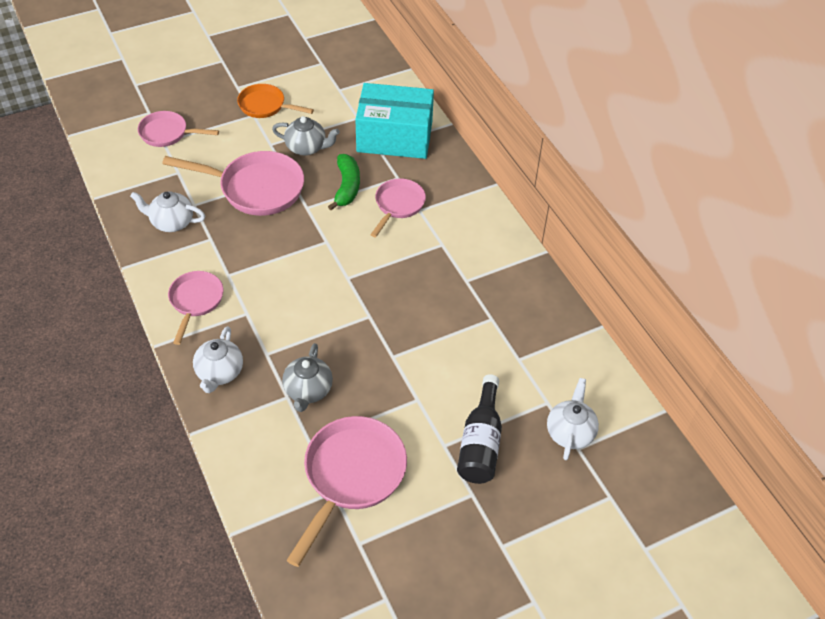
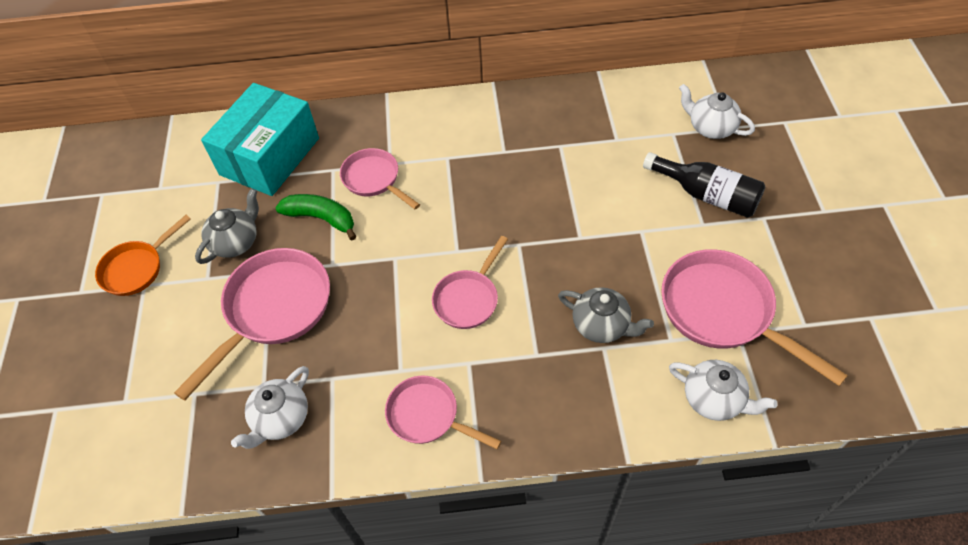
camera: 65 degrees left, 5 degrees up
(167, 133) = (113, 392): pink pan -> pink pan (468, 298)
(219, 373) = (548, 411): white teapot -> white teapot (714, 399)

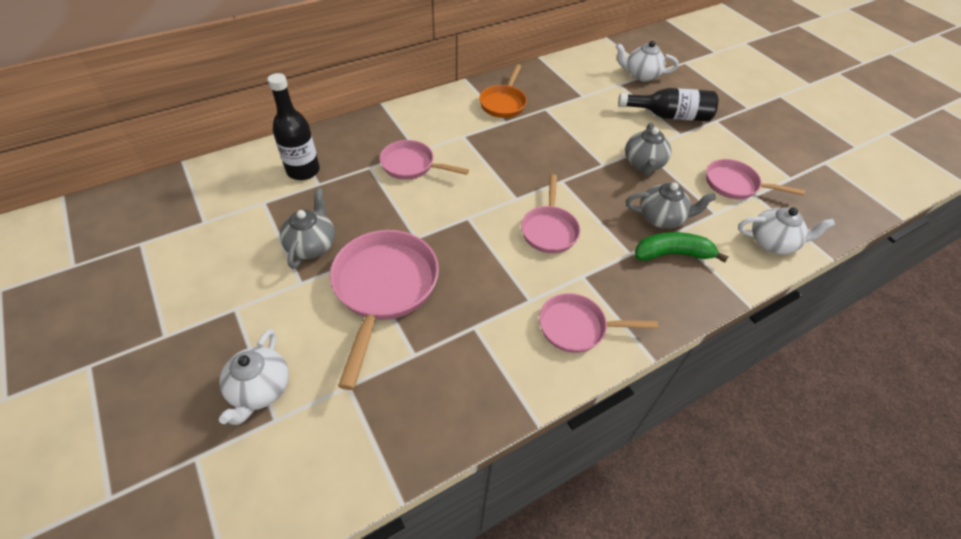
camera: 30 degrees left, 5 degrees down
(137, 268) = (219, 296): orange pan -> orange pan (503, 103)
(269, 156) = (303, 171): turquoise box -> black bottle
(280, 419) = (448, 377): white teapot -> white teapot (260, 390)
(321, 218) = (383, 205): green banana -> green banana (672, 254)
(628, 251) = (643, 164): none -> grey teapot
(723, 312) = (735, 185): pink pan -> pink pan, size x0.60

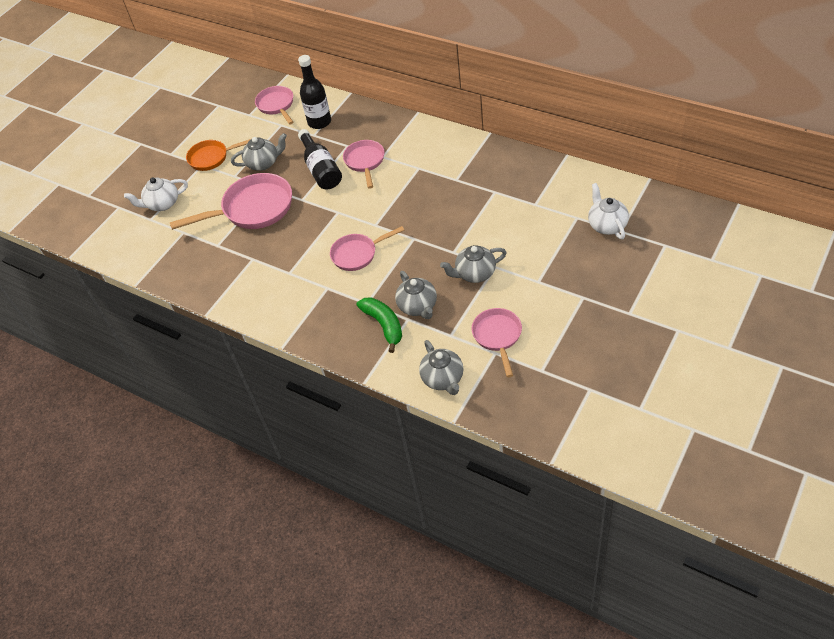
camera: 70 degrees right, 0 degrees up
(503, 103) = (478, 167): orange pan -> orange pan (212, 158)
(577, 327) = (283, 303): pink pan -> pink pan (276, 105)
(669, 116) = (559, 265): black bottle -> black bottle (321, 169)
(773, 242) = (443, 379): white teapot -> grey teapot

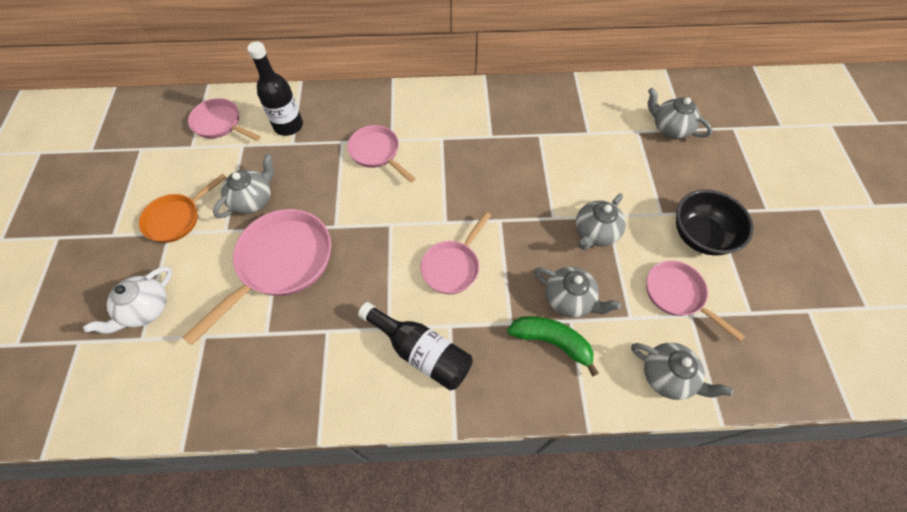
camera: 40 degrees left, 10 degrees up
(321, 169) = (332, 181): black bottle -> black bottle (421, 352)
(554, 308) = (700, 236): none -> black bowl
(607, 225) = (670, 128): white teapot -> grey teapot

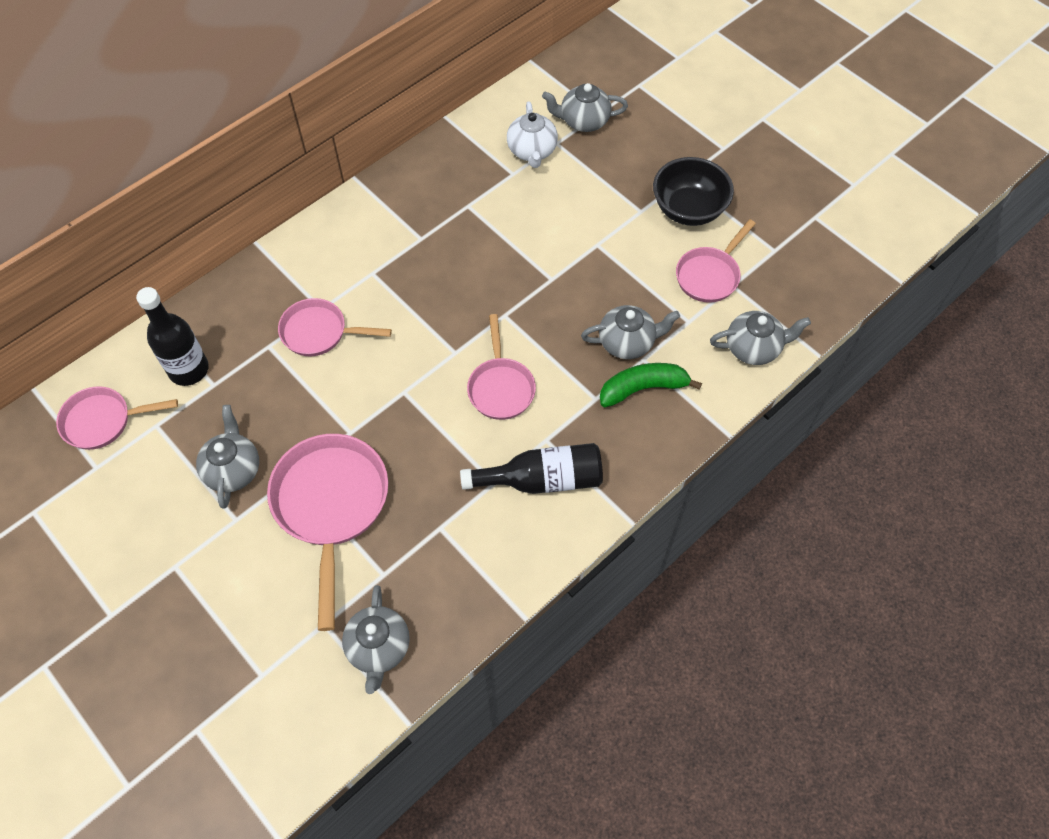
camera: 40 degrees left, 0 degrees up
(146, 309) = (235, 648): white teapot -> white teapot (532, 151)
(177, 218) = (167, 546): orange pan -> none
(595, 233) = (599, 268): grey teapot -> grey teapot (378, 648)
(677, 295) = (710, 275): pink pan -> pink pan turned 60 degrees counterclockwise

